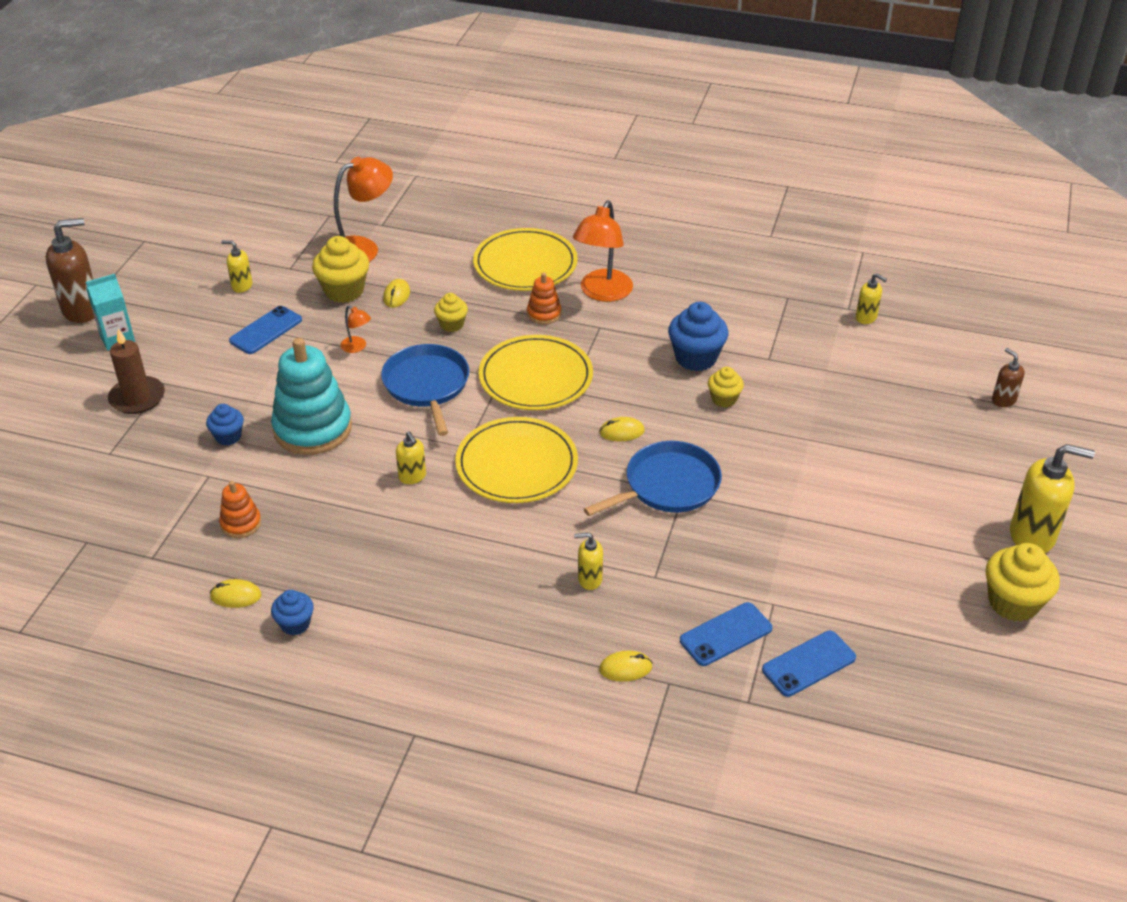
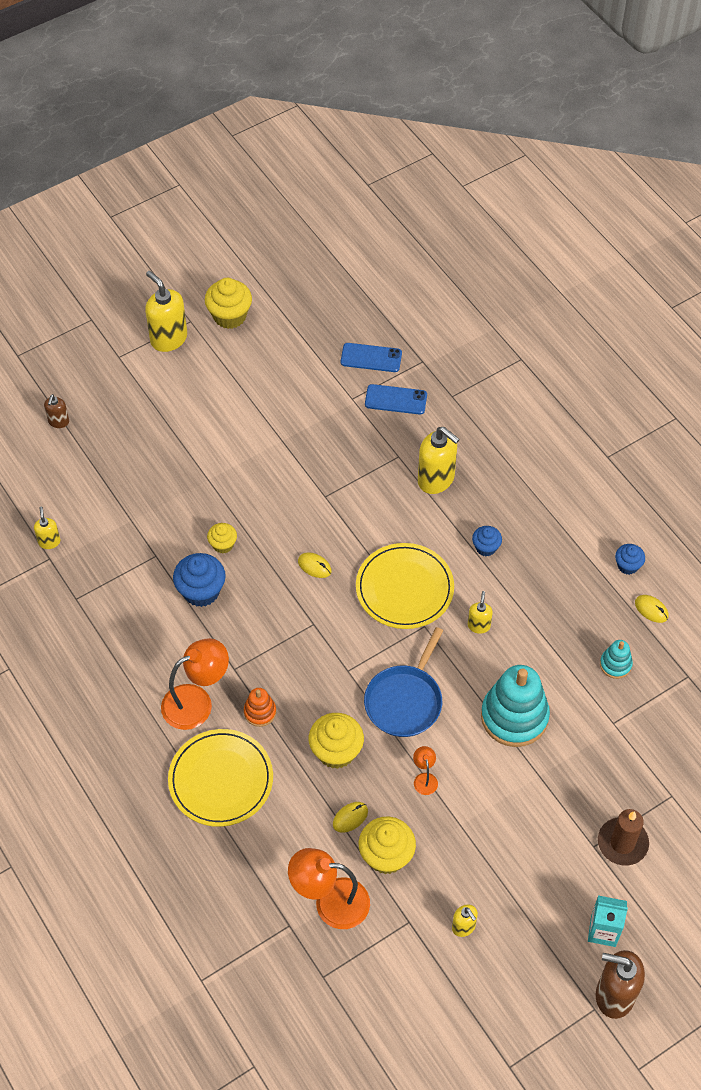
camera: 140 degrees left, 15 degrees up
(228, 436) = (578, 751): blue cupcake -> blue cupcake (486, 547)
(241, 523) = (615, 664): orange stacking toy -> turquoise stacking toy
(266, 330) = (480, 851): blue phone -> none
(452, 324) = (336, 751): yellow cupcake -> yellow cupcake, size x1.72
(535, 377) = (324, 653): yellow plate -> none
(589, 579) = (436, 479): yellow soap dispenser -> yellow soap dispenser, size x1.91
(625, 668) = (466, 418): yellow mouse -> none
(667, 485) = (328, 507): blue pan -> none

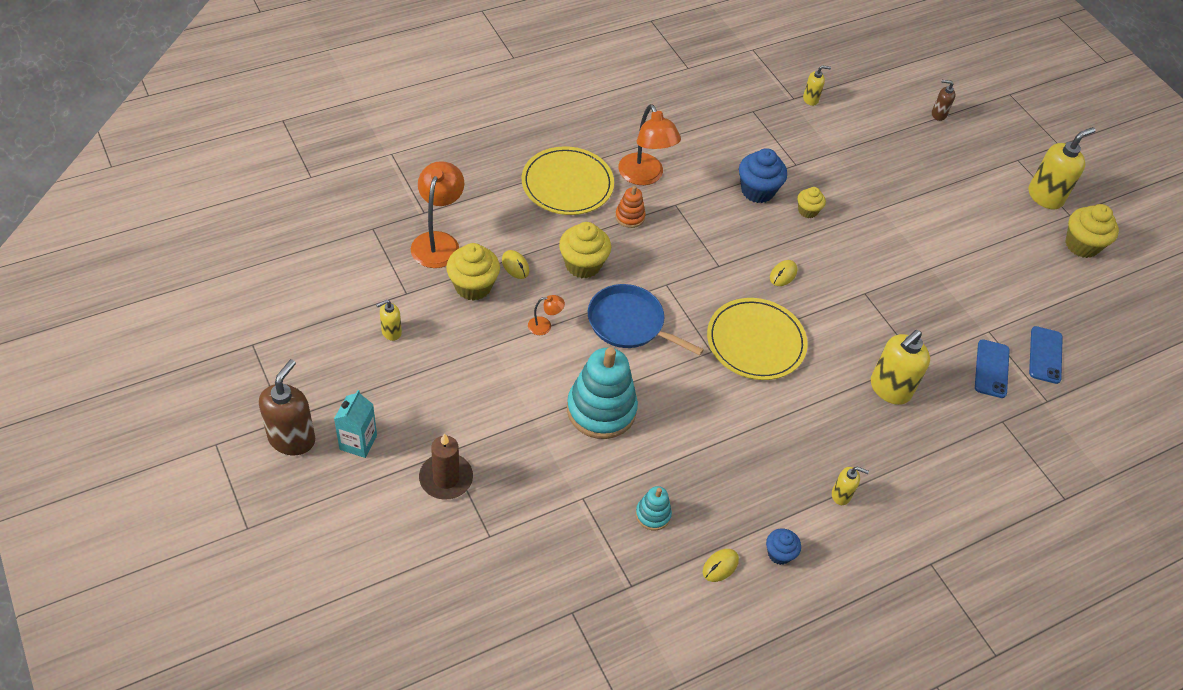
camera: 90 degrees right, 5 degrees down
(479, 625) = (709, 397): yellow soap dispenser -> yellow soap dispenser (841, 495)
(486, 547) = (804, 419): blue cupcake -> none

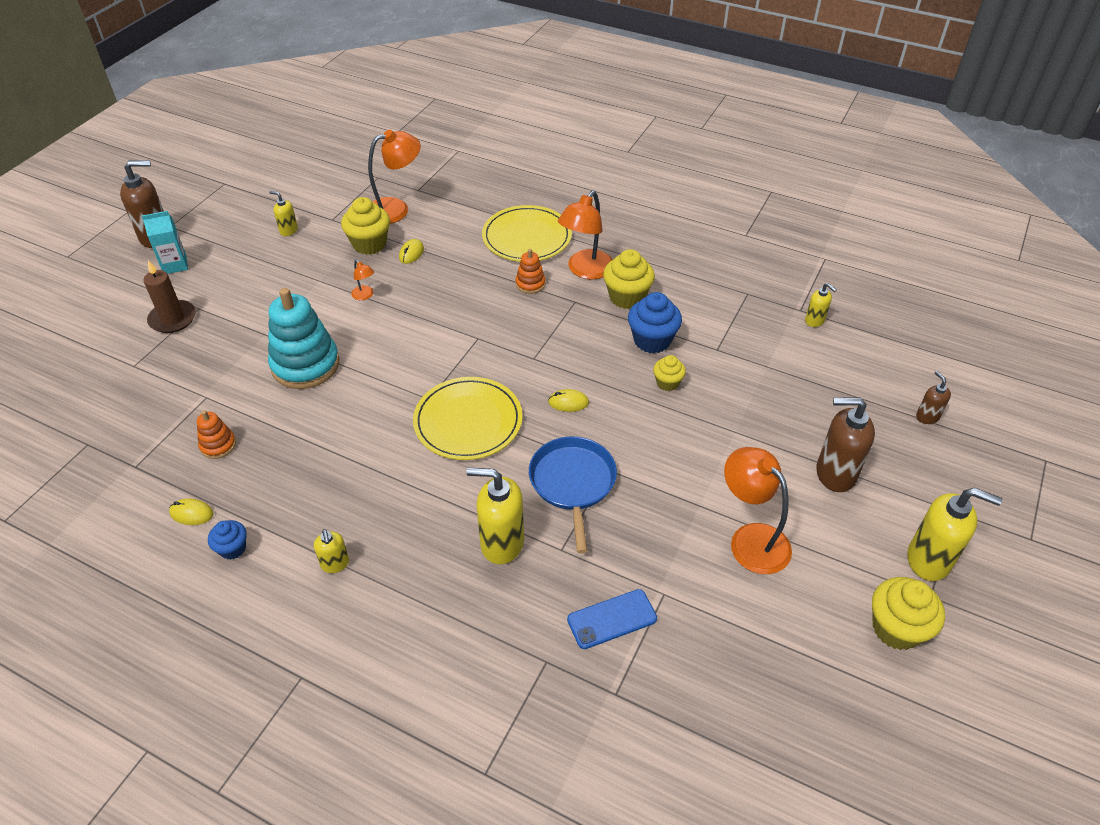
camera: 60 degrees right, 5 degrees down
(583, 265) = (449, 284): yellow cupcake -> yellow cupcake (627, 297)
(629, 323) = (412, 337): blue pan -> blue pan (572, 483)
(653, 514) = (218, 445): turquoise stacking toy -> orange stacking toy
(952, 188) = (835, 474): none -> brown soap dispenser
(975, 262) = (751, 539): none -> orange lamp
(1045, 355) = (683, 663): blue phone -> none

